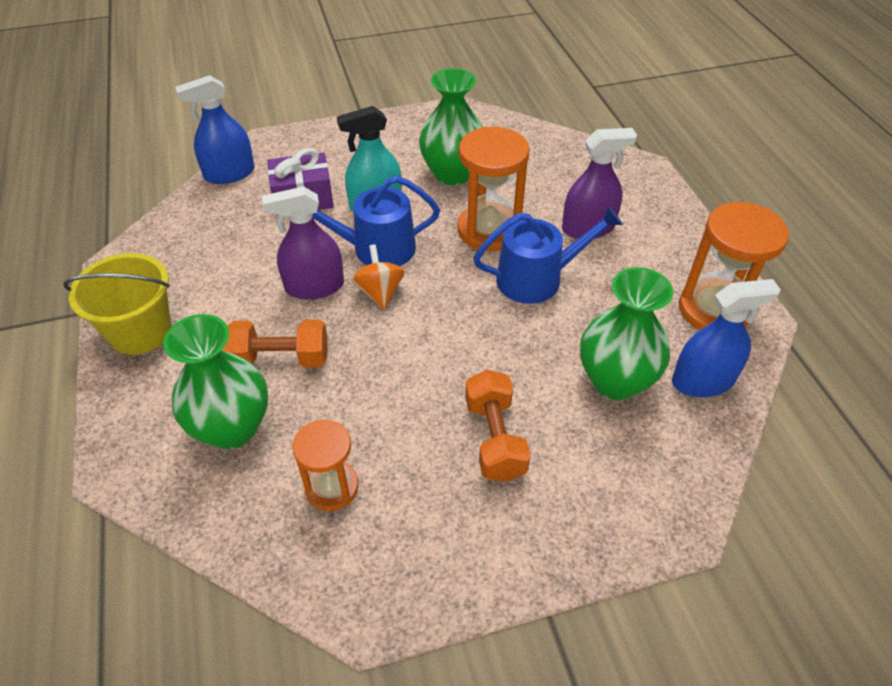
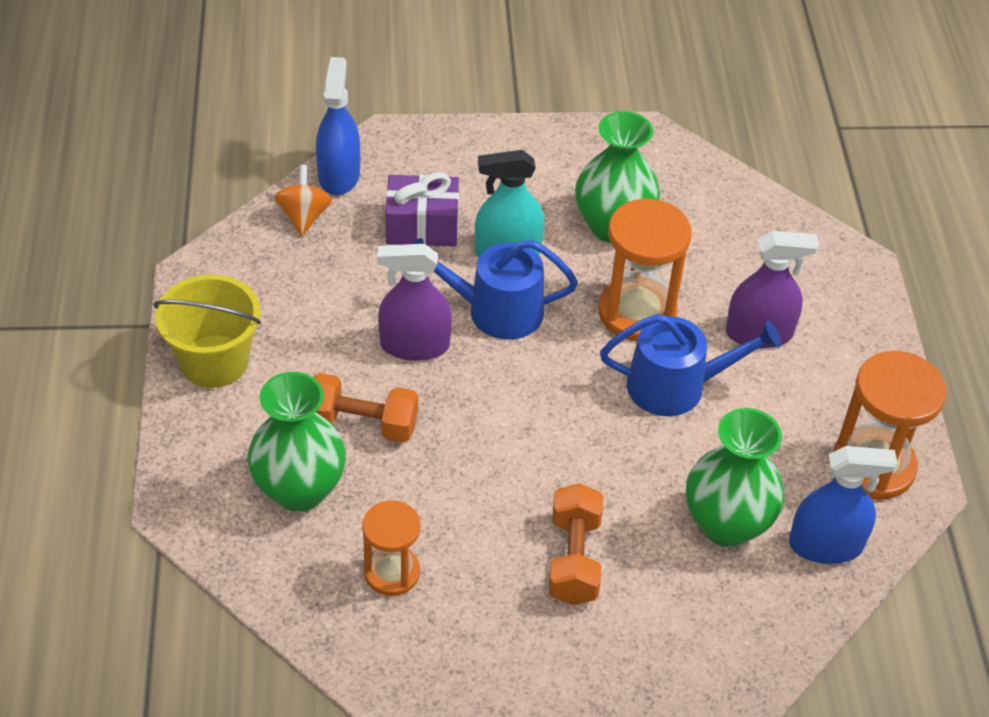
camera: 10 degrees right, 0 degrees up
(229, 173) = (339, 175): blue spray bottle -> blue spray bottle turned 105 degrees clockwise
(379, 292) = (487, 367): orange spinning top -> orange spinning top (303, 217)

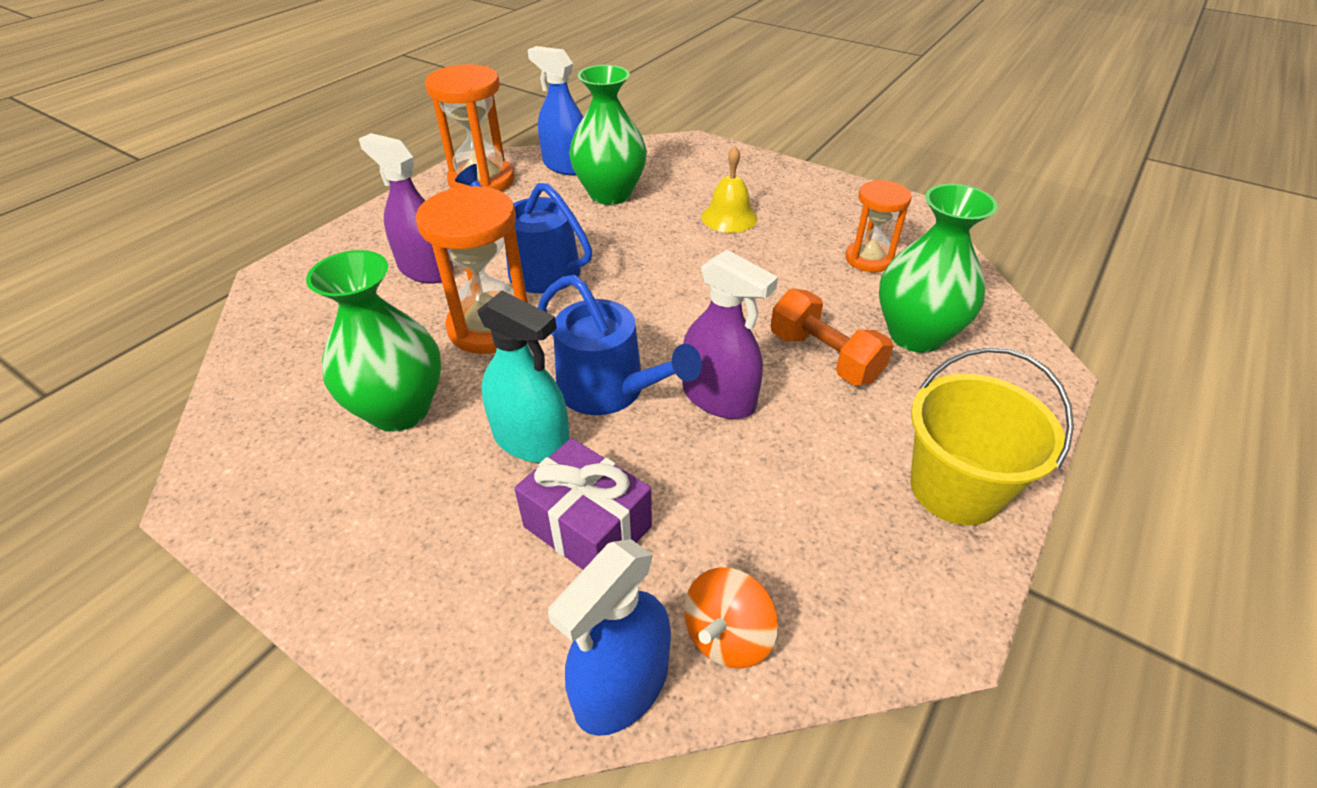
camera: 140 degrees left, 5 degrees down
(574, 559) = (729, 217): orange dumbbell -> yellow bell

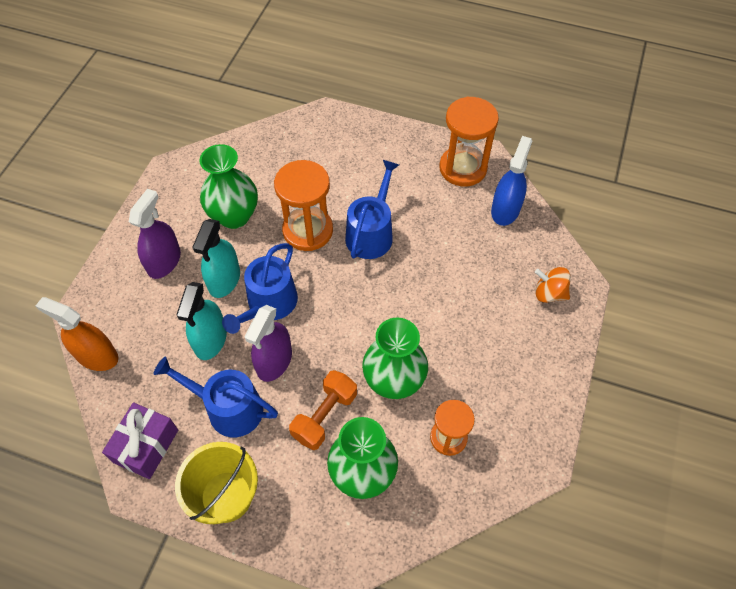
camera: 75 degrees right, 15 degrees up
(425, 269) = (351, 179): purple spray bottle -> purple spray bottle (164, 261)
(587, 526) = (174, 320): purple gift -> purple gift (146, 446)
(610, 194) = (476, 248): green vase -> green vase (394, 381)
(622, 685) = (97, 356): blue spray bottle -> orange spray bottle
(650, 475) = (210, 339): none -> turquoise spray bottle
(727, 635) = (123, 392): orange spinning top -> orange spinning top (549, 293)
(729, 217) = (473, 333): yellow bell -> none
(794, 466) = (228, 408): none -> blue watering can

